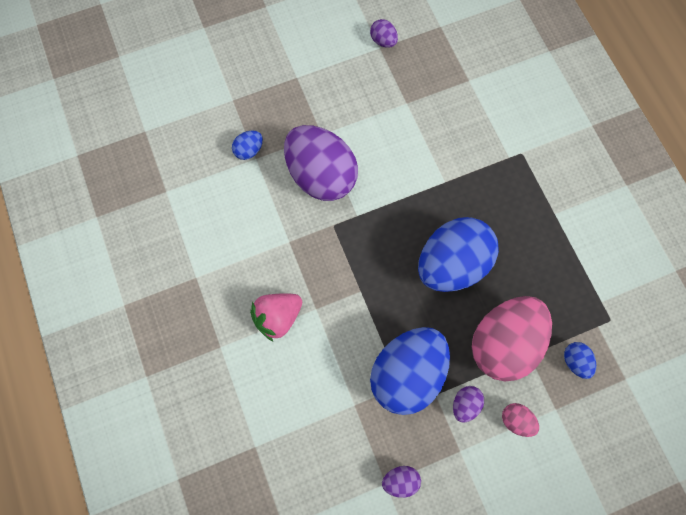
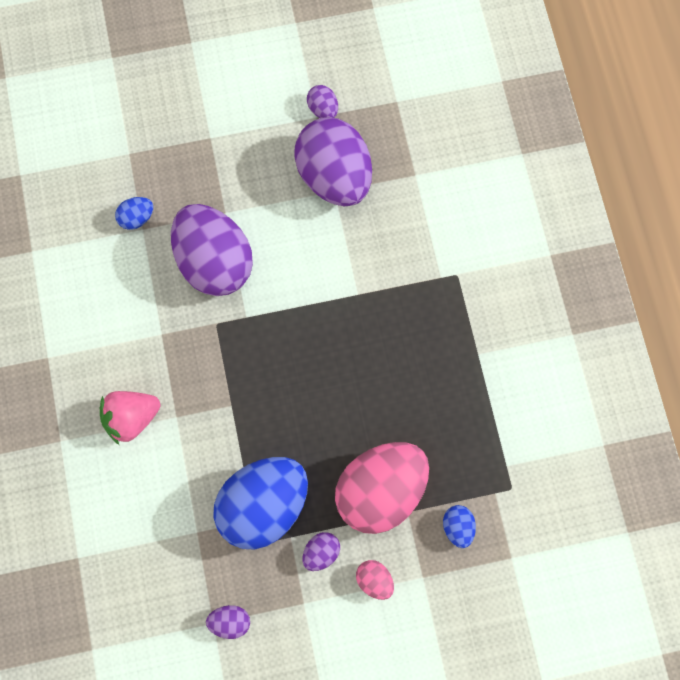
camera: 10 degrees right, 0 degrees up
(404, 92) = (334, 177): none -> purple egg
(451, 264) = (343, 392): blue egg -> none

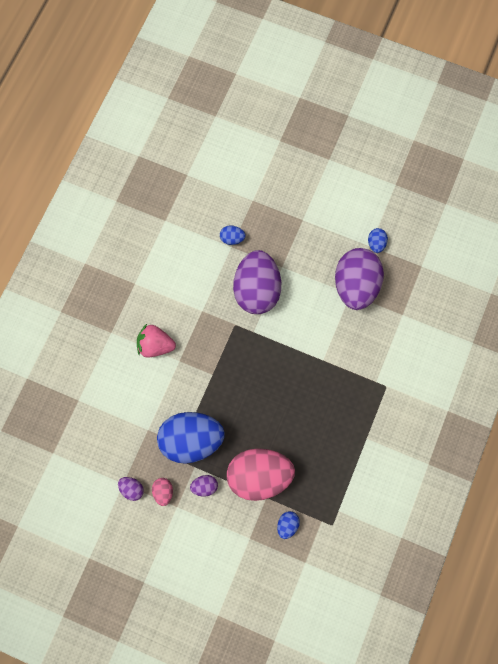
camera: 35 degrees right, 0 degrees up
(323, 109) = (376, 244): purple egg -> blue egg
(374, 581) = (222, 522): pink egg -> pink egg (163, 492)

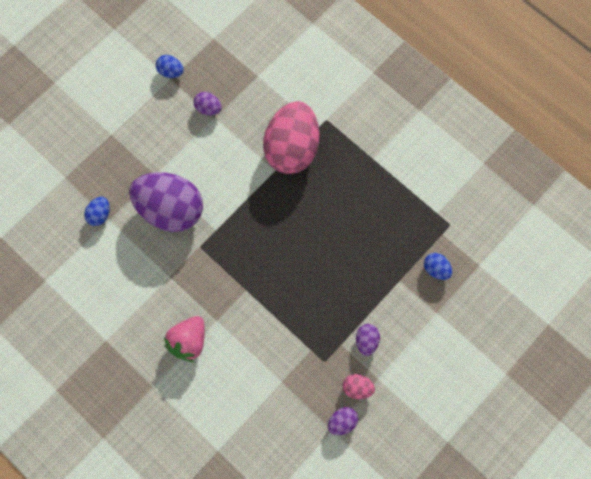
camera: 70 degrees left, 0 degrees up
(191, 441) = (311, 338): blue egg -> none
(259, 477) = (375, 280): pink egg -> pink egg (292, 148)
(356, 286) = (208, 108): purple egg -> purple egg, size x0.42

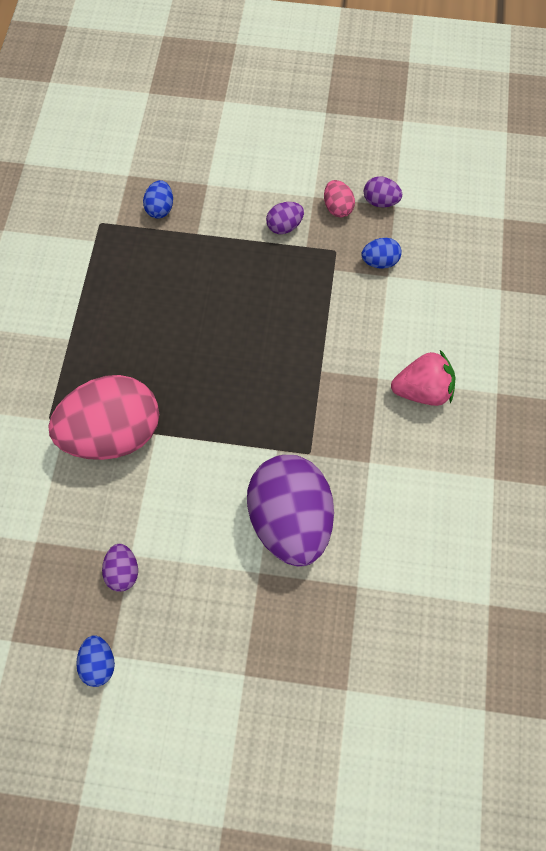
camera: 125 degrees left, 5 degrees down
(100, 215) = (360, 601): blue egg -> blue egg (379, 261)

